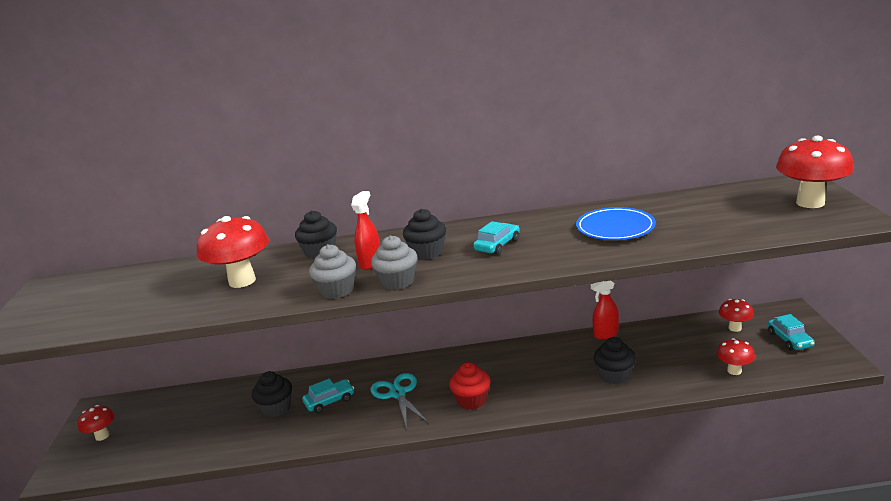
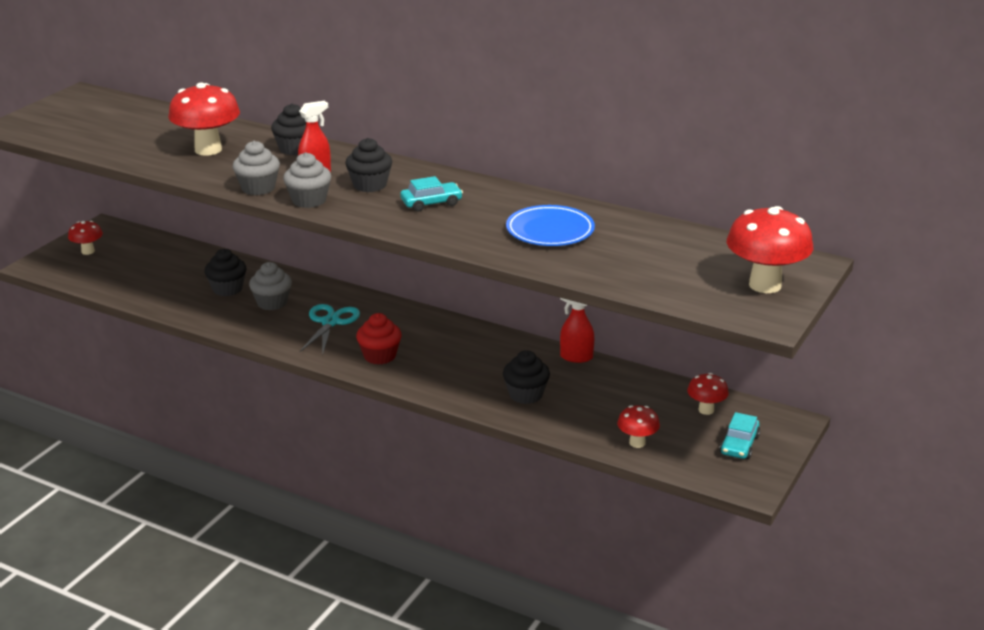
camera: 30 degrees right, 5 degrees up
(329, 401) = (272, 303): turquoise car -> grey cupcake

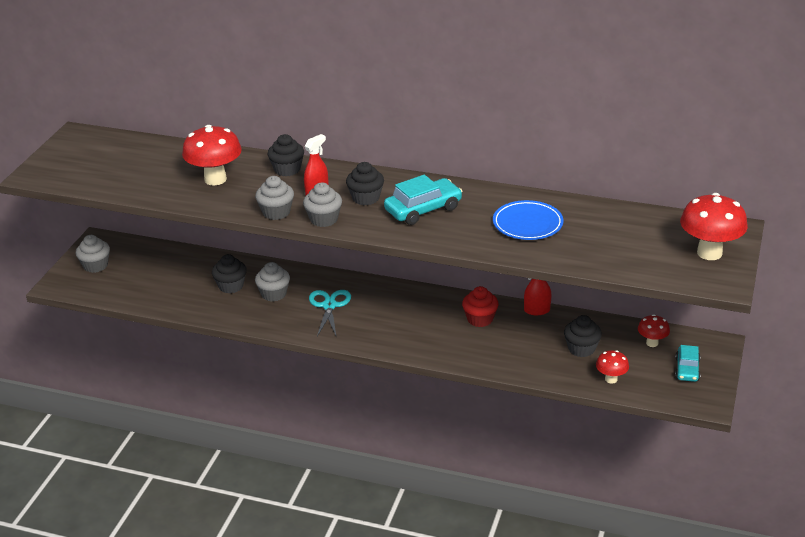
camera: 10 degrees left, 5 degrees up
(88, 251) = (95, 266): red mushroom -> grey cupcake
(380, 356) = (382, 331): red cupcake -> red cupcake (480, 319)
(431, 203) = (423, 209): turquoise car -> turquoise car, size x1.59
(526, 394) = (510, 349): black cupcake -> black cupcake (581, 348)

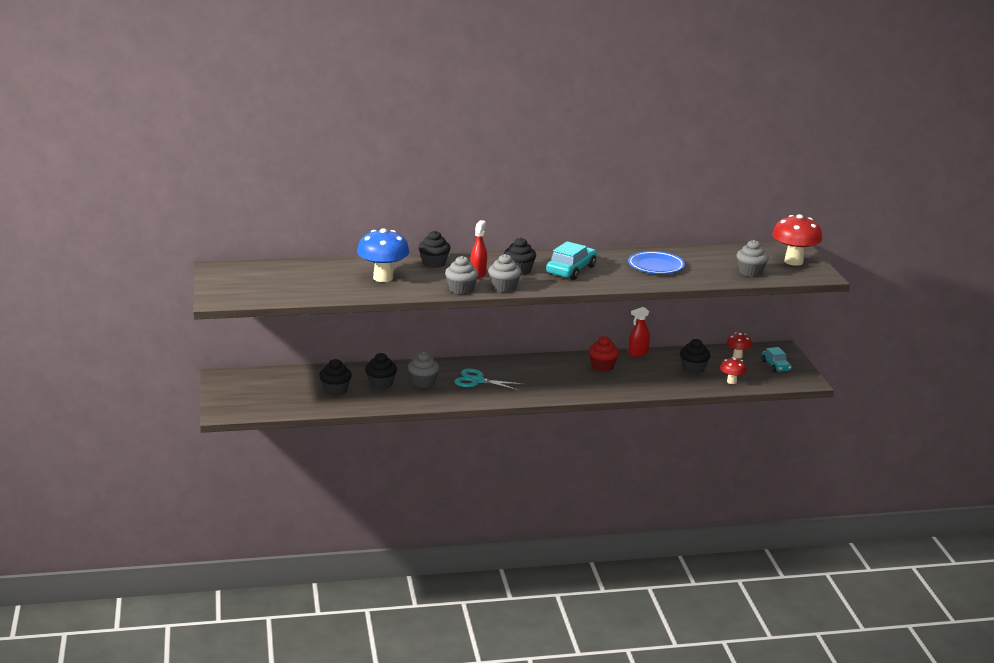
camera: 30 degrees left, 10 degrees down
(95, 266) = (242, 393): grey cupcake -> grey cupcake (750, 272)
(181, 283) = (335, 390): none -> black cupcake
(215, 179) = (383, 278): red mushroom -> blue mushroom
(329, 306) = (477, 381): turquoise scissors -> turquoise scissors turned 45 degrees counterclockwise

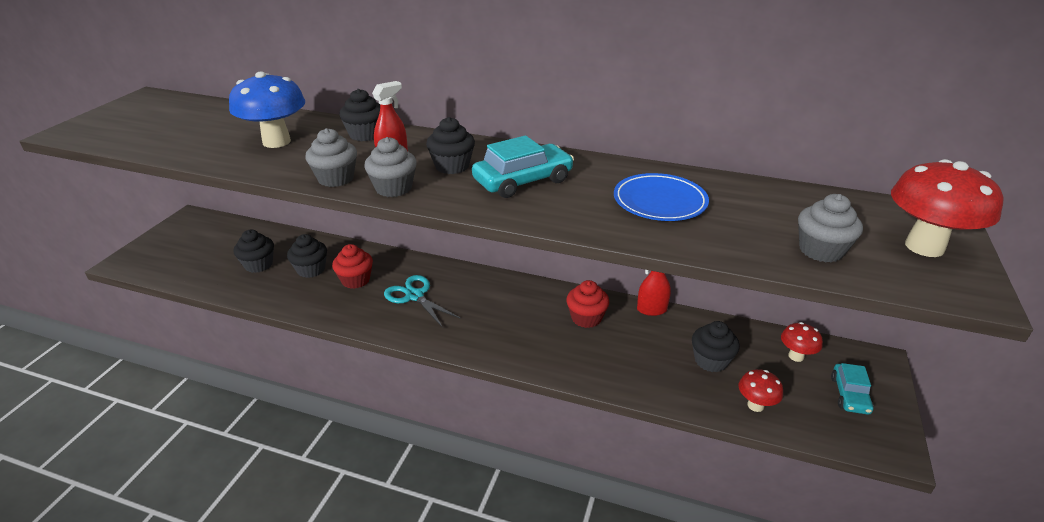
camera: 30 degrees right, 10 degrees up
(423, 382) = (355, 280): grey cupcake -> red cupcake

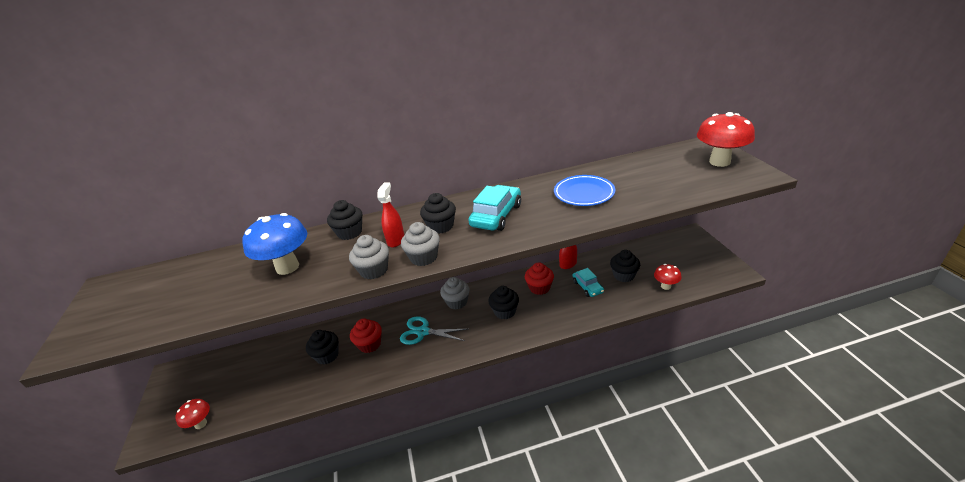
camera: 30 degrees left, 0 degrees up
(258, 265) = (279, 375): black cupcake -> black cupcake (505, 311)
(796, 356) = (657, 251): red mushroom -> red mushroom (201, 424)
(821, 250) = (685, 183): grey cupcake -> grey cupcake (457, 302)
(849, 395) = (697, 257): turquoise car -> turquoise car (587, 287)

